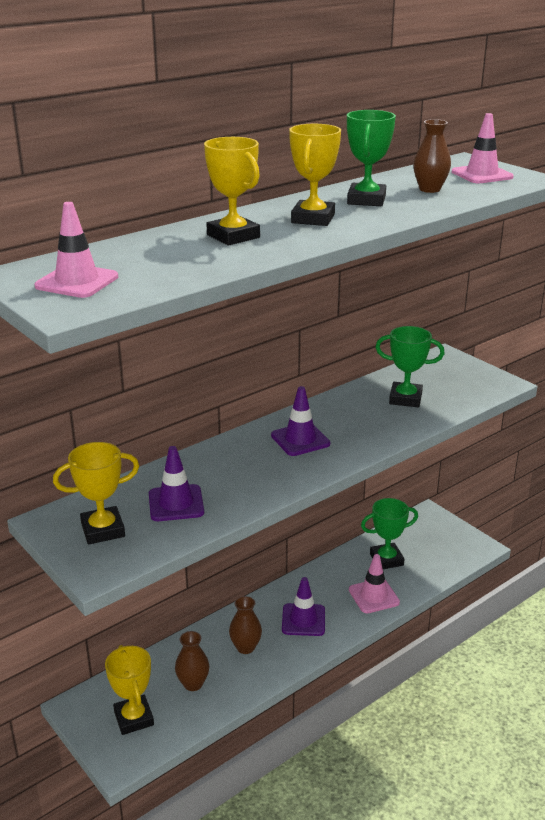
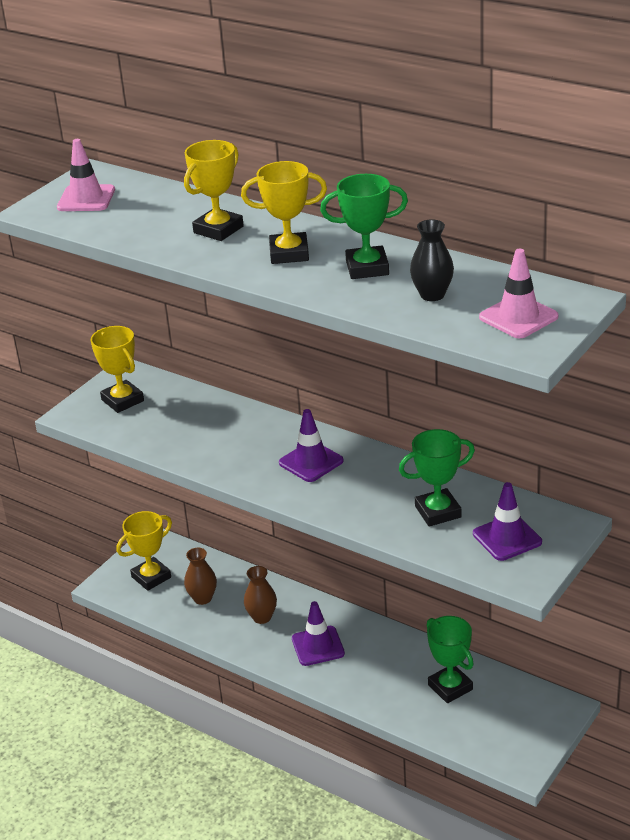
camera: 75 degrees right, 5 degrees up
(176, 503) = (173, 423): purple traffic cone -> purple traffic cone (507, 538)
(373, 596) = (380, 690): pink traffic cone -> none
(405, 399) = (438, 512): green trophy -> green trophy turned 75 degrees clockwise
(429, 189) = (432, 295): brown vase -> black vase

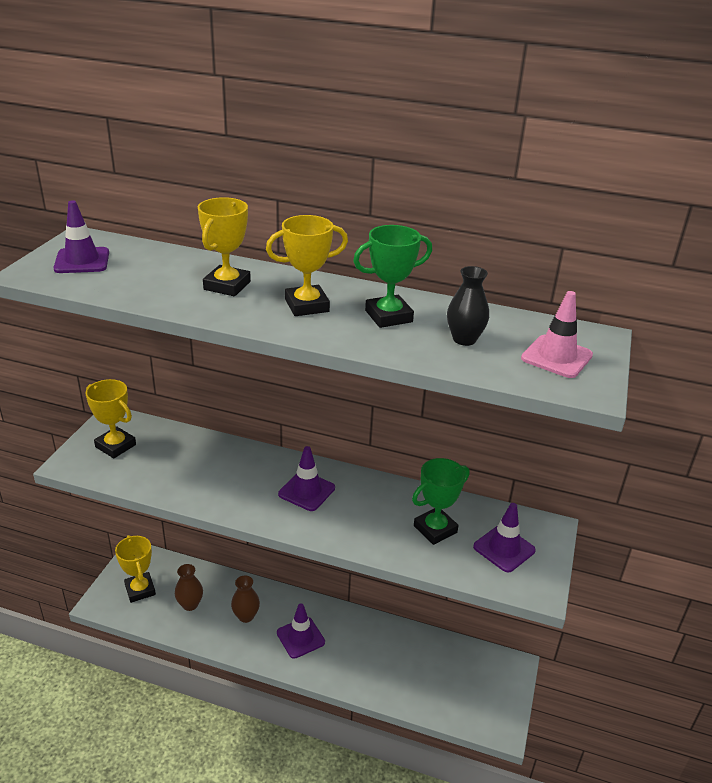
camera: 20 degrees left, 0 degrees up
(86, 199) = (82, 261): pink traffic cone -> purple traffic cone
(151, 577) = (140, 590): yellow trophy -> yellow trophy turned 60 degrees counterclockwise
(450, 687) = (420, 661): green trophy -> none

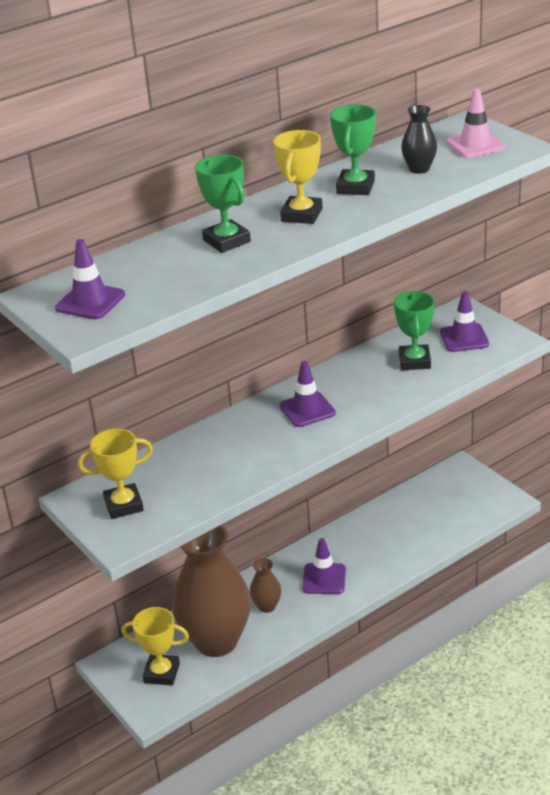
camera: 50 degrees left, 0 degrees up
(190, 604) = (216, 641): brown vase -> brown vase, size x2.38
(227, 285) = (226, 241): yellow trophy -> green trophy

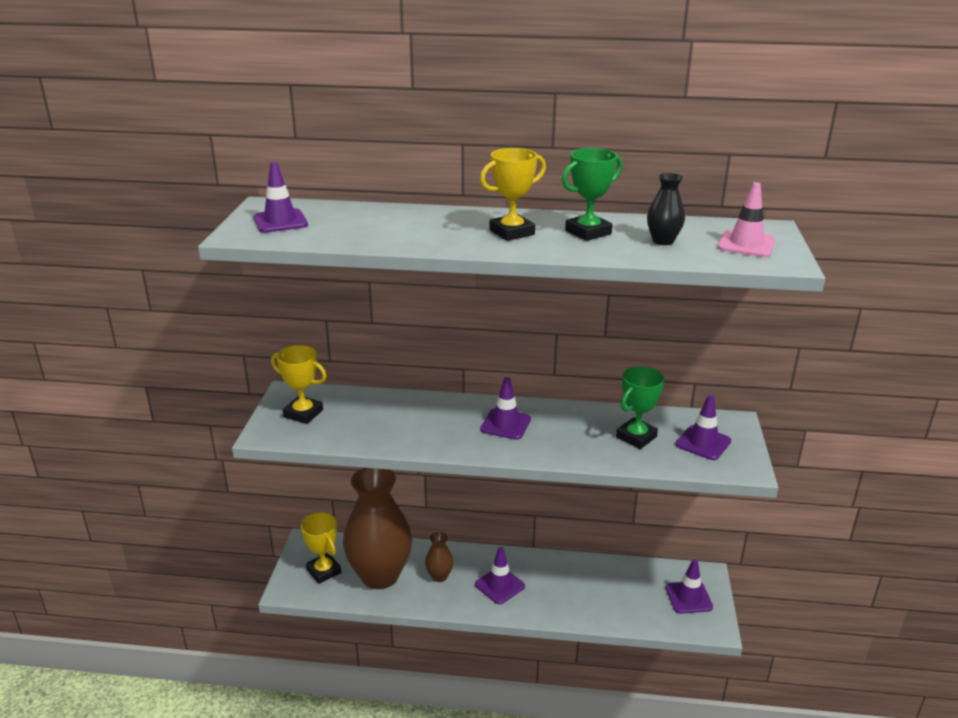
camera: 40 degrees right, 5 degrees down
(226, 241) = (430, 226): green trophy -> none
(467, 492) = (688, 597): none -> purple traffic cone

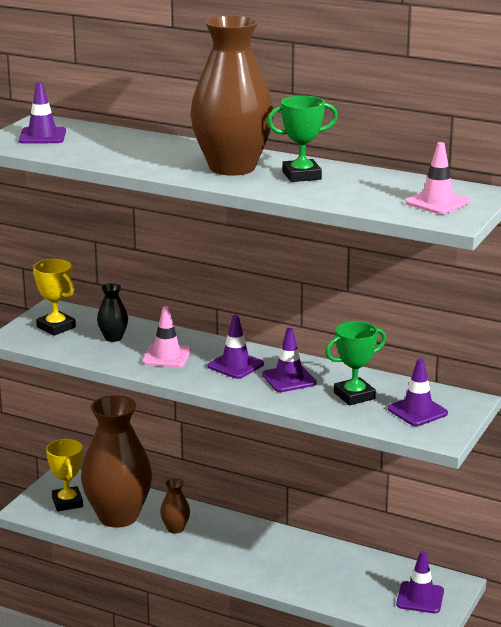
camera: 20 degrees right, 5 degrees down
(434, 427) = (166, 356): none -> pink traffic cone
(499, 585) = (230, 548): purple traffic cone -> purple traffic cone (289, 379)
(512, 232) = (232, 167): yellow trophy -> brown vase
(663, 241) = (362, 190): black vase -> black vase (113, 338)

